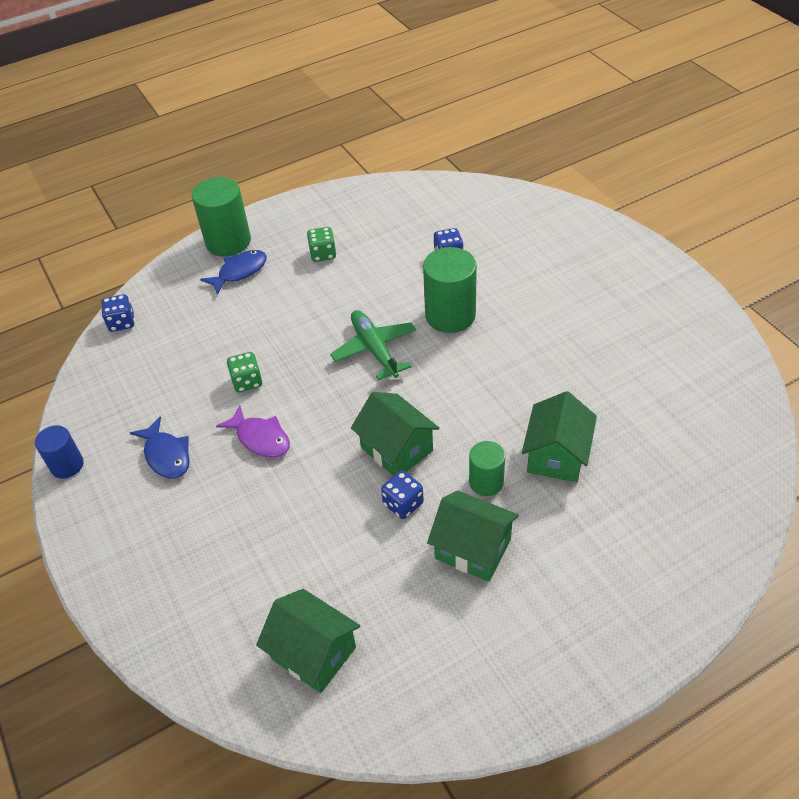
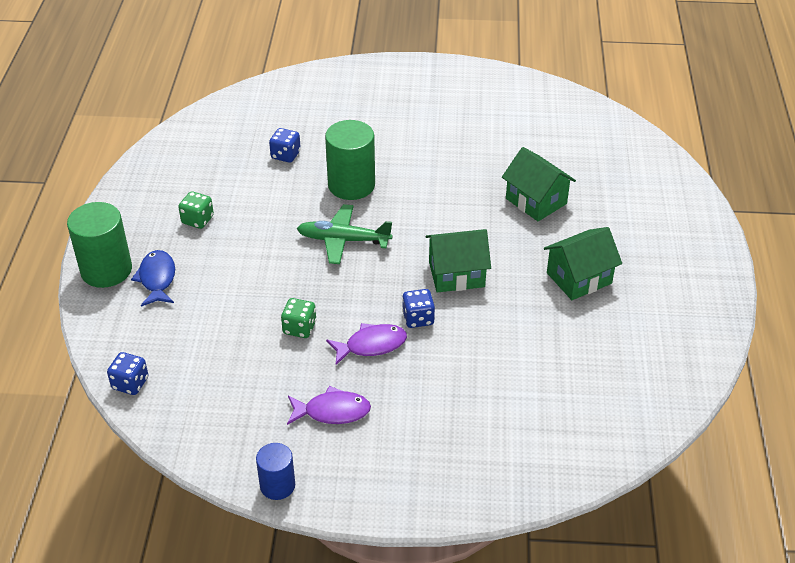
camera: 60 degrees left, 5 degrees down
(166, 455) = (332, 411): blue fish -> purple fish
(313, 653) = (601, 398): green house -> none
(403, 504) = (510, 294): blue dice -> blue dice (418, 318)
(486, 482) = (528, 244): green cylinder -> none

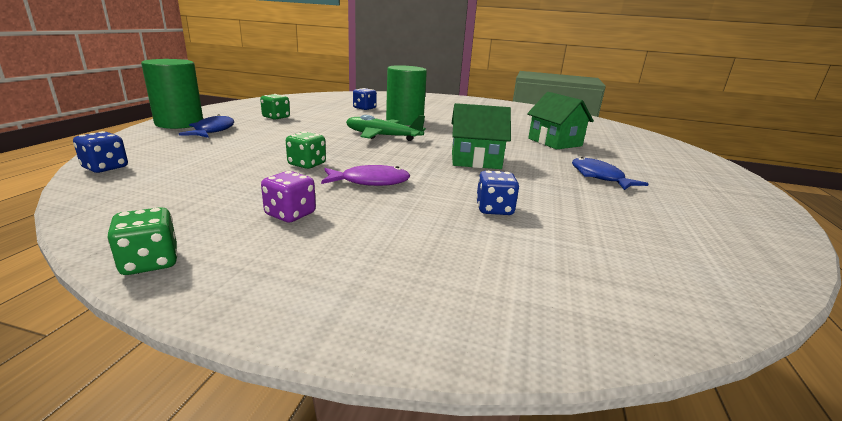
camera: 10 degrees right, 20 degrees down
(277, 485) = (150, 262): blue cylinder -> green dice
(332, 411) = (290, 214): purple fish -> purple dice
(418, 318) = (428, 175): blue dice -> blue dice (494, 209)
(579, 278) = (599, 177): green house -> blue fish

